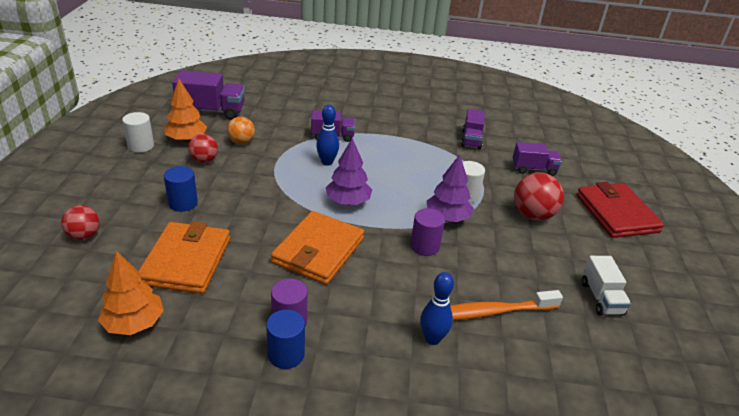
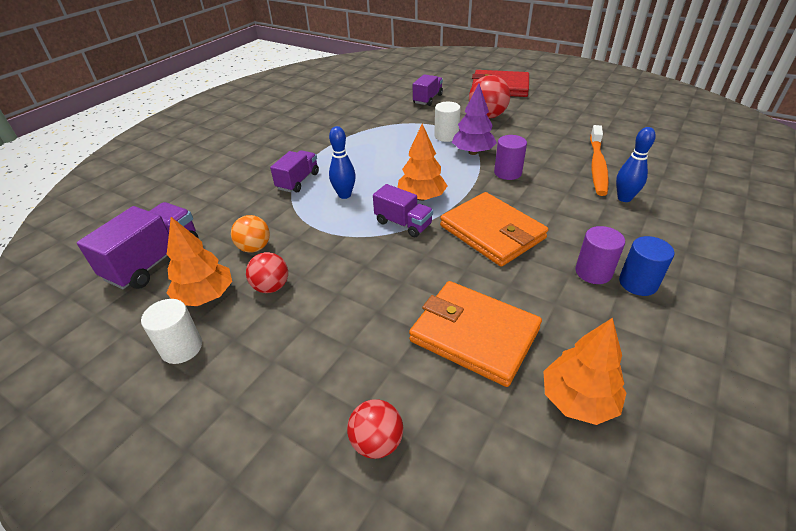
camera: 60 degrees left, 5 degrees up
(183, 203) = (355, 321): blue cylinder -> none
(348, 201) = (421, 197): purple tree -> orange tree
(471, 139) = (365, 112): purple truck -> purple truck (403, 223)
(601, 298) = (589, 120): white truck -> none

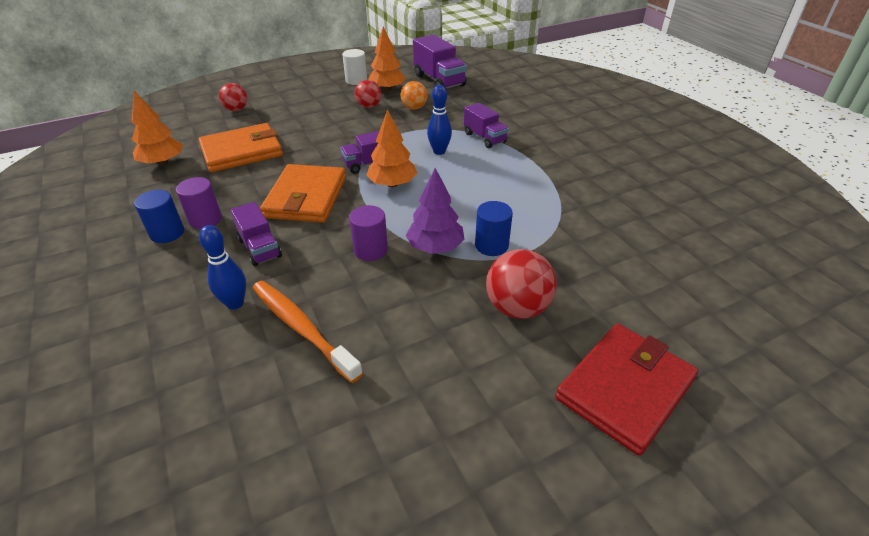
camera: 120 degrees right, 0 degrees up
(427, 99) = (621, 278): purple truck -> purple truck (260, 248)
(446, 136) = (491, 245): white cylinder -> blue cylinder
(492, 232) = (306, 197): orange wallet -> orange wallet turned 75 degrees counterclockwise

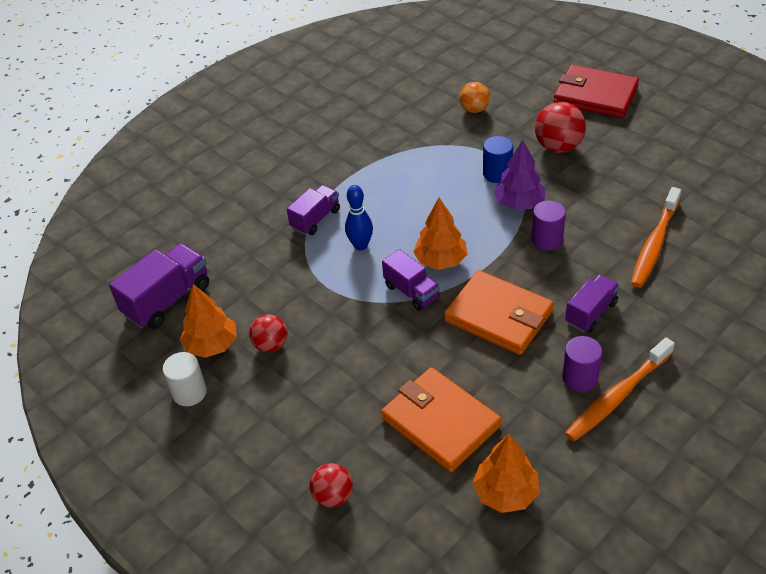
camera: 105 degrees left, 5 degrees up
(167, 233) = (617, 396): blue cylinder -> orange toothbrush
(235, 303) = (660, 294): blue bowling pin -> none
(306, 197) = (499, 316): orange wallet -> orange wallet turned 45 degrees clockwise
(414, 108) = (261, 299): orange ball -> orange ball (474, 109)

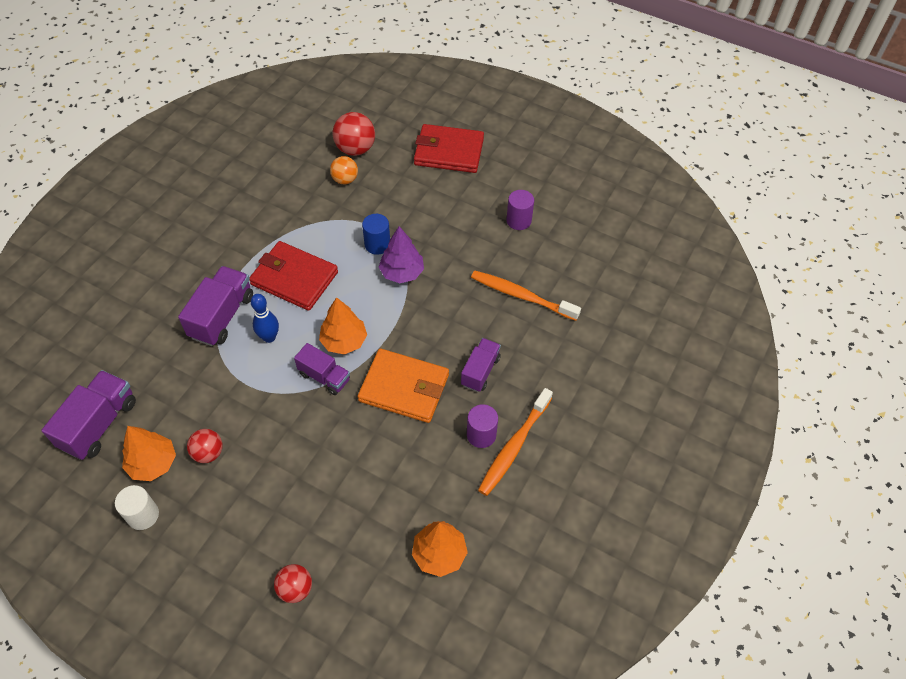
camera: 20 degrees left, 10 degrees up
(315, 219) = (222, 316): purple truck -> purple truck, size x1.55
(399, 194) = (294, 278): none -> red wallet
(440, 422) = (373, 499): orange wallet -> none
(547, 240) = (432, 305): purple cylinder -> purple cylinder (518, 220)
(558, 147) = (426, 209): red ball -> red ball (355, 149)
(654, 244) = (521, 296): orange toothbrush -> orange toothbrush turned 105 degrees clockwise

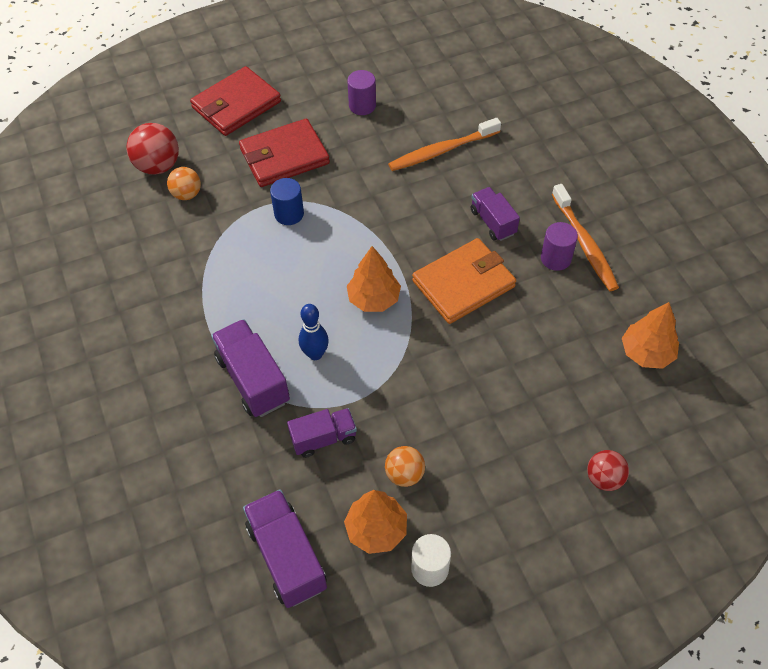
camera: 50 degrees left, 0 degrees up
(208, 453) = (404, 474): red ball -> orange ball
(294, 278) = (264, 297): red wallet -> red wallet (284, 156)
(324, 377) = (400, 335): purple truck -> purple truck (323, 438)
(402, 272) = (338, 215): purple tree -> none

